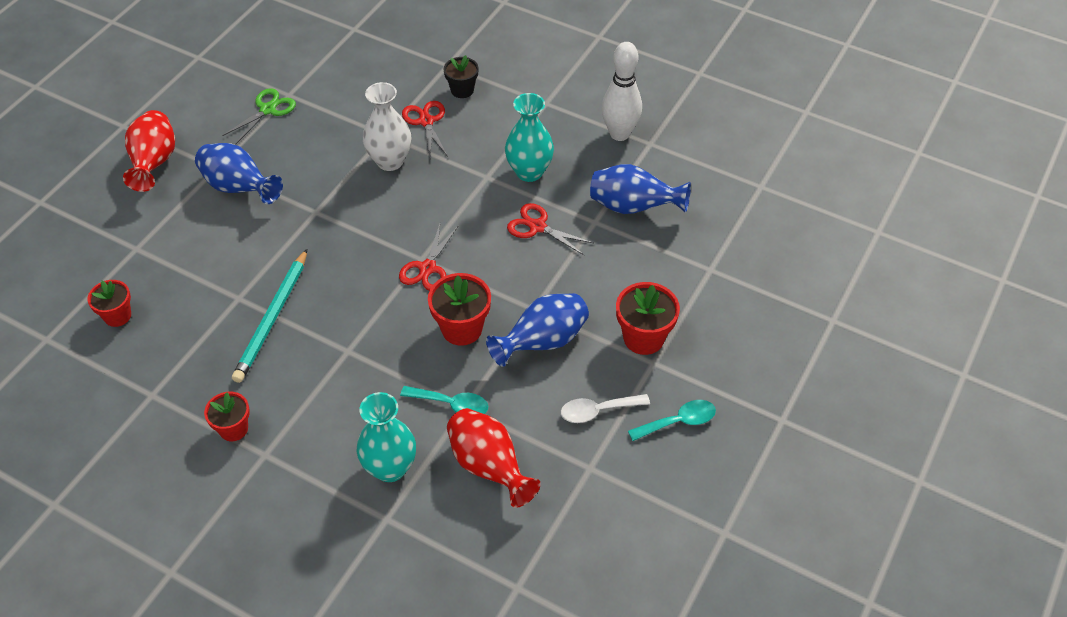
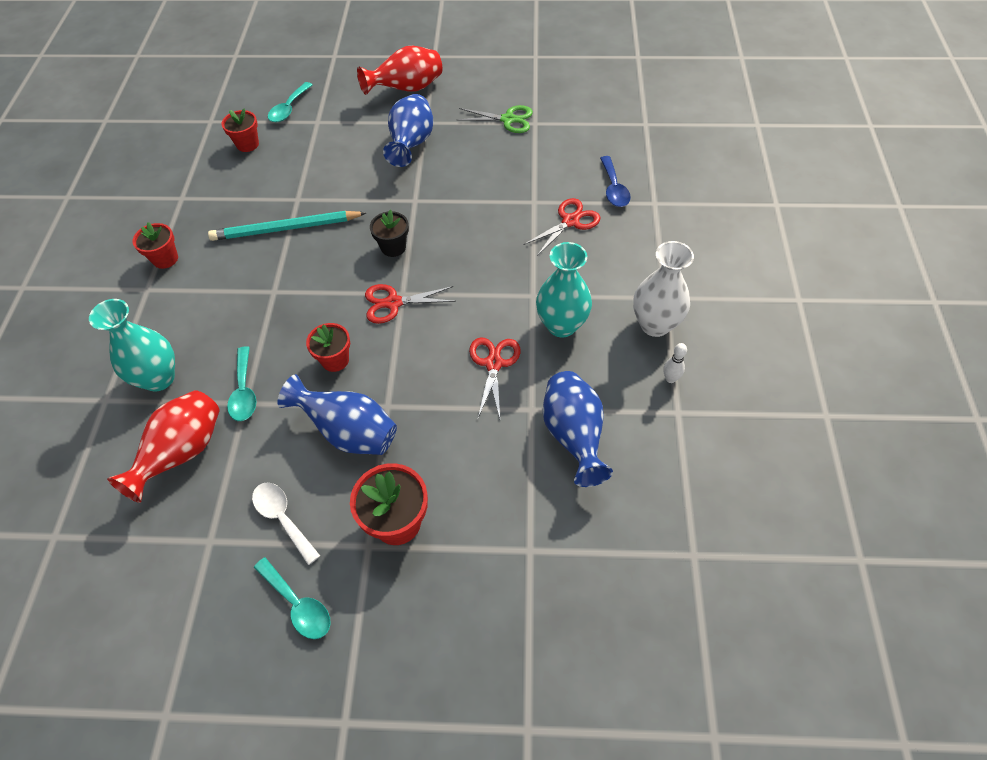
camera: 65 degrees right, 5 degrees up
(92, 265) = (289, 109): none -> turquoise spoon
(390, 161) = (504, 219): white vase -> white vase (655, 324)
(412, 80) = (614, 189): none -> blue spoon
(461, 329) = (335, 360): red flower pot -> red flower pot, size x0.66
(462, 90) = (630, 228): black flower pot -> black flower pot (393, 247)
(619, 134) = (670, 379): white bowling pin -> white bowling pin, size x0.42

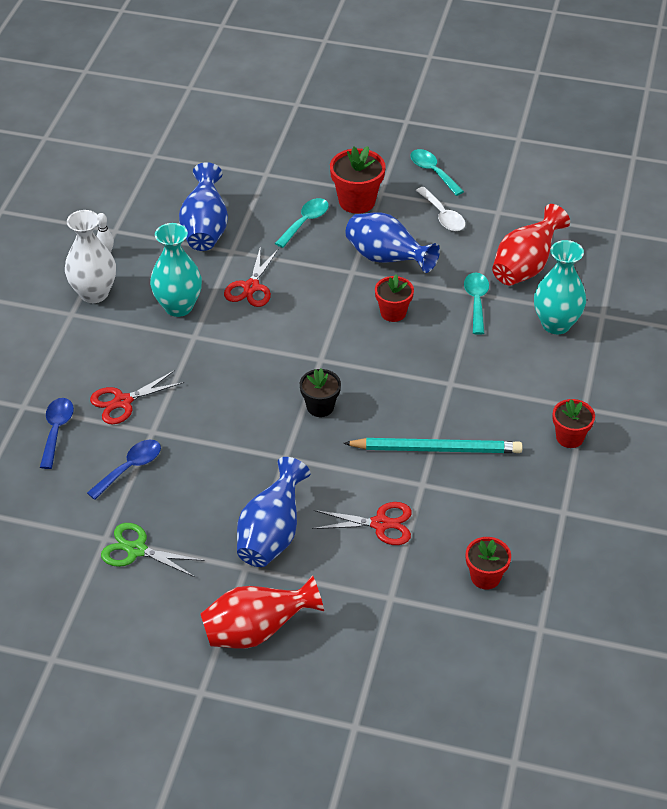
camera: 170 degrees left, 10 degrees down
(289, 109) = (429, 629): turquoise spoon -> turquoise spoon (305, 222)
(393, 303) = (330, 352): red scissors -> red scissors (380, 524)
(538, 171) = (130, 468): none -> blue spoon

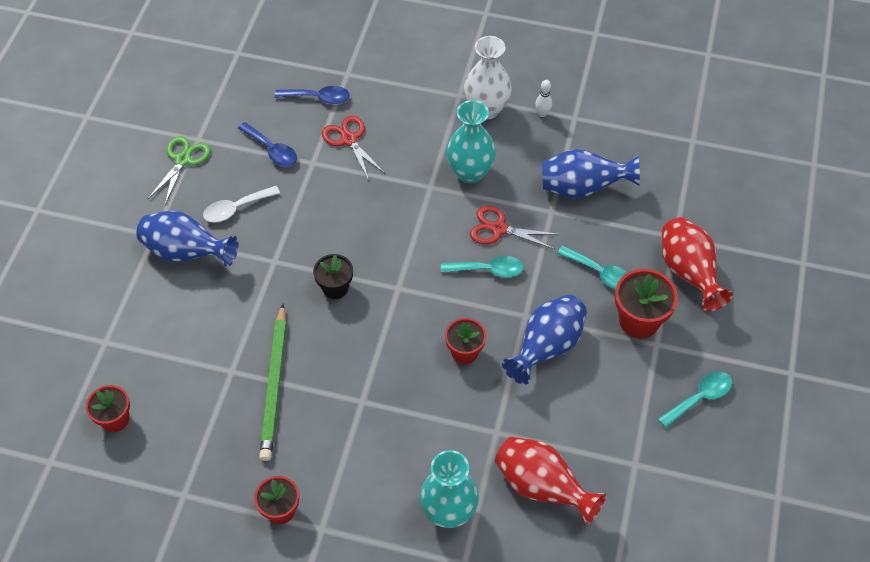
camera: 90 degrees right, 10 degrees up
(257, 631) = (87, 244): red vase -> red vase (688, 273)
(380, 524) = (188, 335): red scissors -> none
(436, 449) = (275, 385): turquoise pencil -> green pencil
(443, 216) = (622, 405): white spoon -> white spoon (236, 208)
(476, 301) = (483, 432): turquoise spoon -> turquoise spoon (488, 270)

